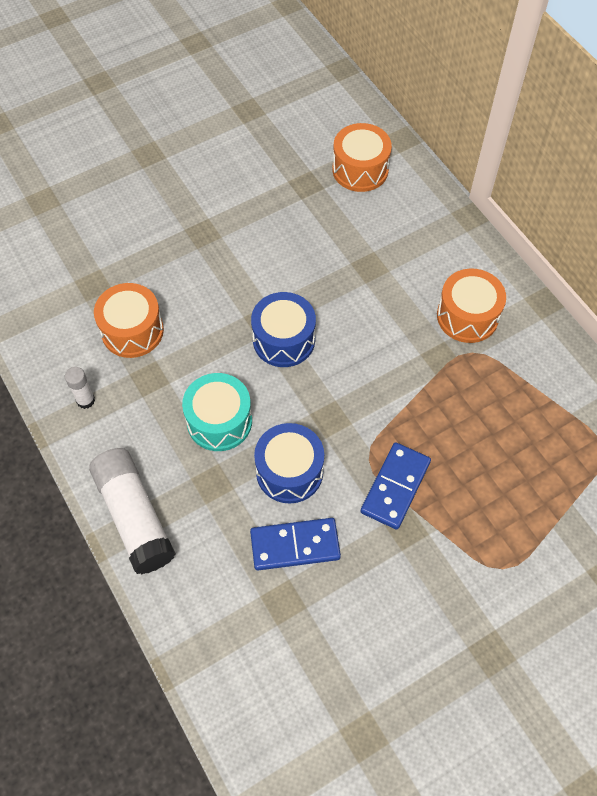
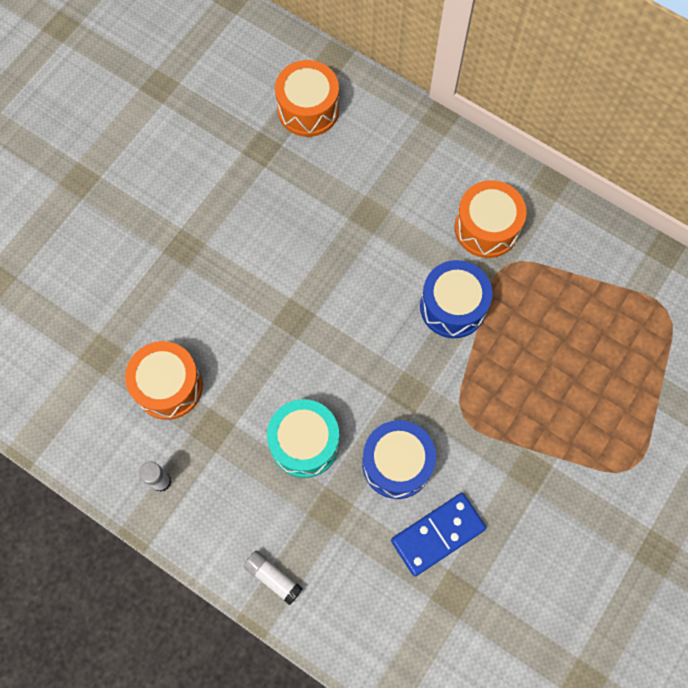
camera: 25 degrees left, 10 degrees up
(134, 516) = (273, 577): white glue stick -> white glue stick, size x0.47
(284, 340) = (324, 329): blue drum -> blue drum (453, 306)
(395, 487) = (501, 434): blue domino -> none

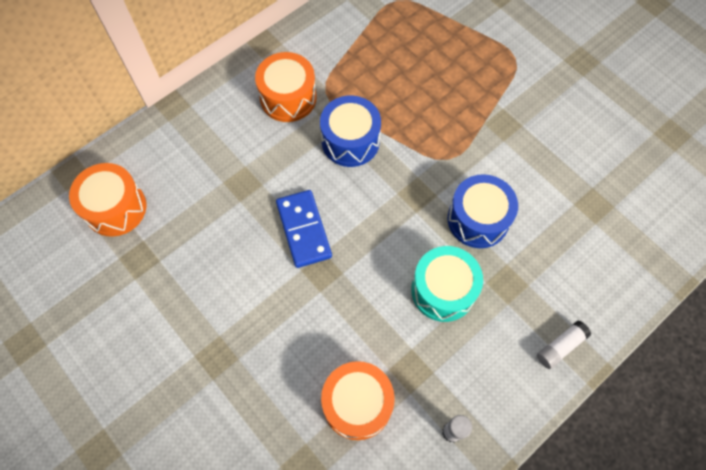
camera: 75 degrees left, 5 degrees down
(438, 535) = (544, 204): blue domino -> blue domino (304, 230)

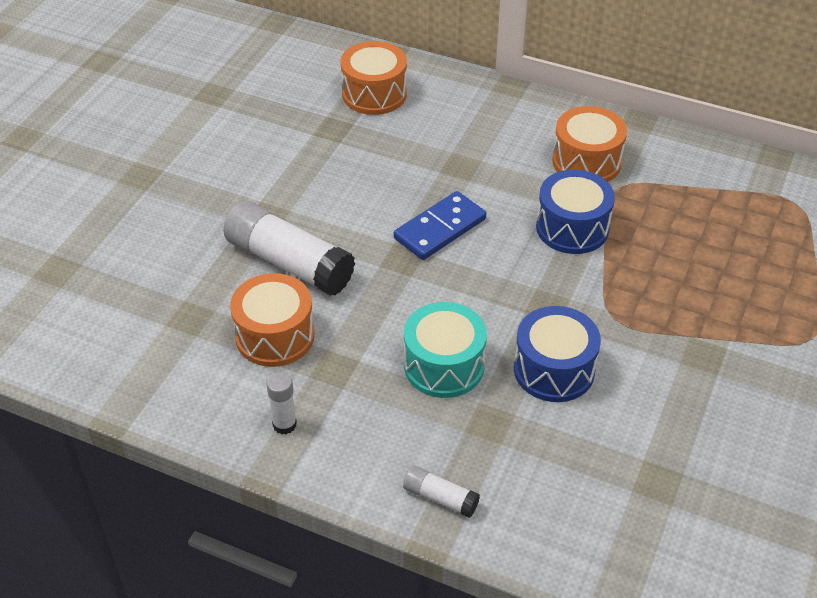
camera: 65 degrees right, 20 degrees down
(282, 360) = (289, 263): none -> white glue stick

